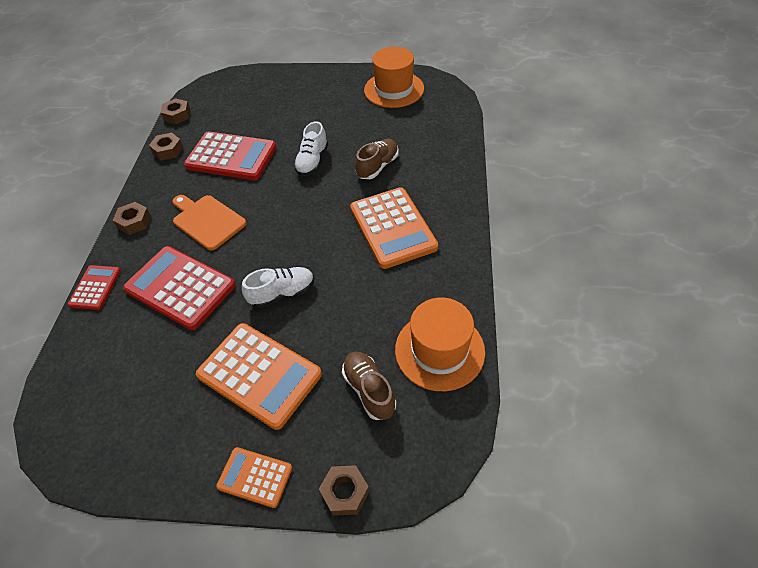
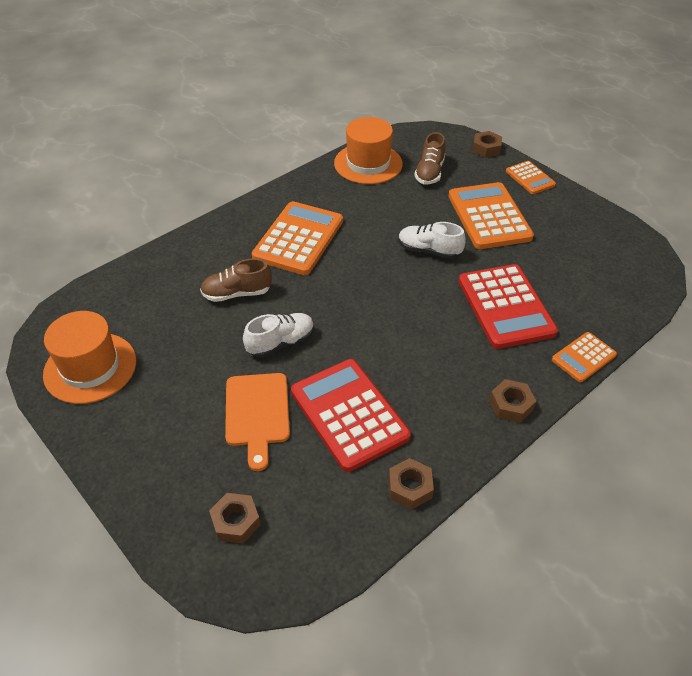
camera: 140 degrees left, 5 degrees down
(95, 288) = (583, 357): red calculator -> orange calculator
(177, 115) = (351, 553): brown nut -> brown nut (235, 522)
(207, 221) = (437, 352): orange cutting board -> orange cutting board (257, 413)

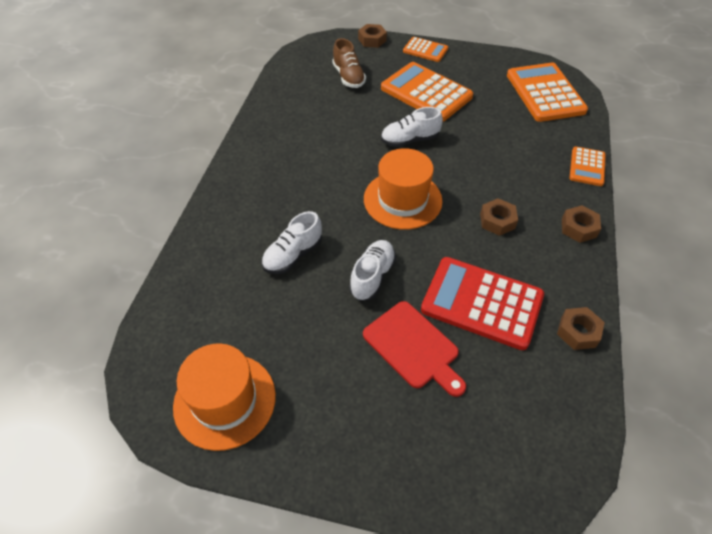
camera: 35 degrees left, 5 degrees up
(235, 522) = (488, 448): brown nut -> brown nut (497, 221)
(237, 293) = (293, 255): brown shoe -> white shoe
(257, 413) = (413, 347): orange cutting board -> red cutting board
(298, 239) = (298, 180): orange calculator -> orange calculator (545, 93)
(368, 163) = (292, 90): orange hat -> orange hat (402, 200)
(505, 307) = (504, 156): red calculator -> none

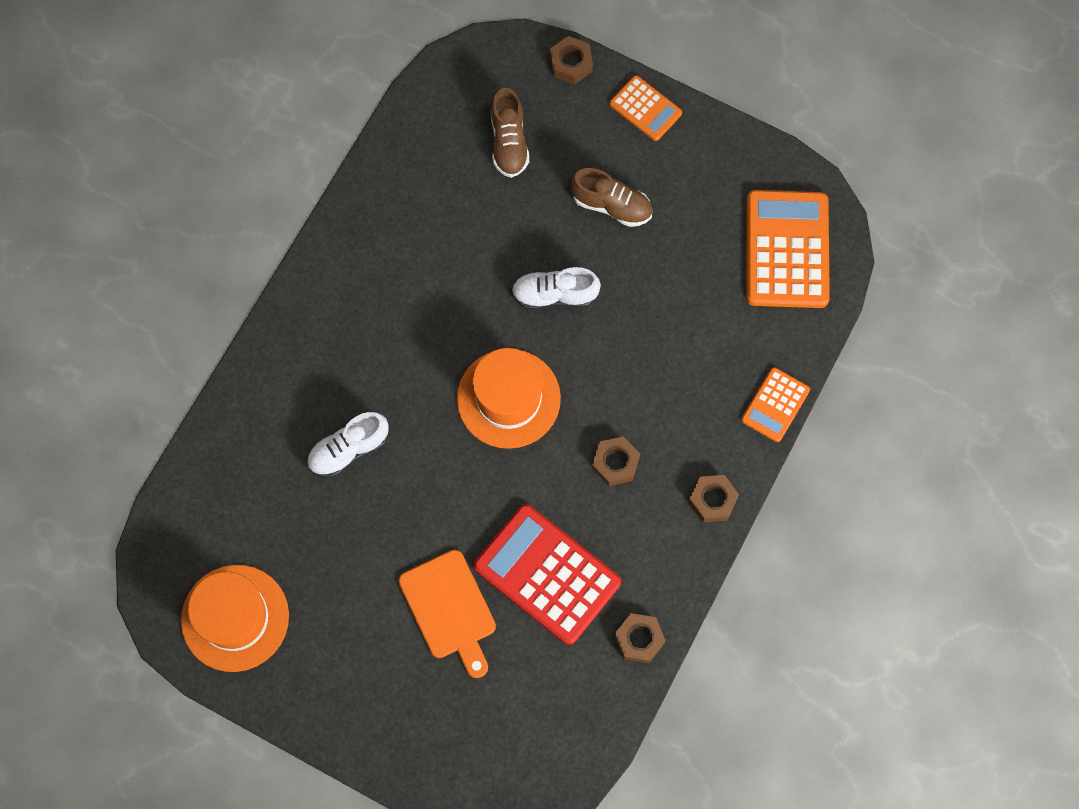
camera: 15 degrees right, 20 degrees up
(372, 276) = (433, 505): white shoe -> none
(413, 347) = (449, 609): red cutting board -> orange cutting board
(426, 93) = (611, 205): orange calculator -> brown shoe

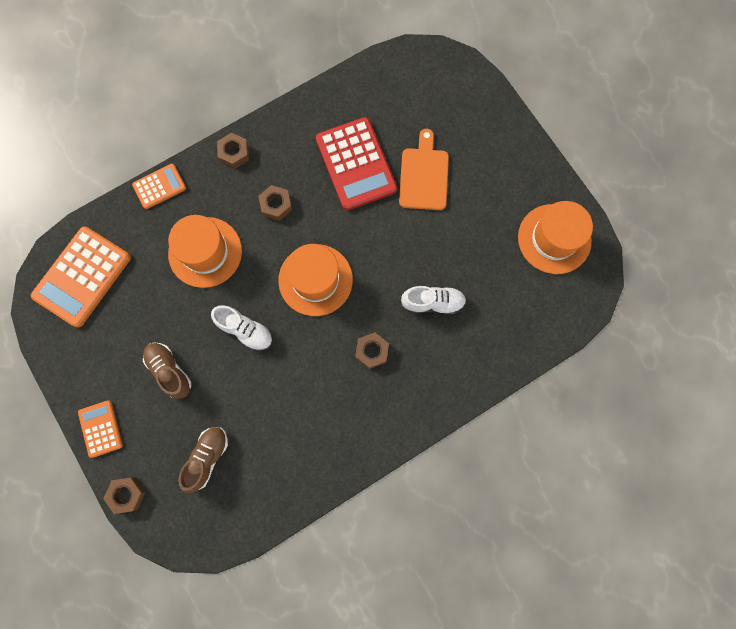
camera: 150 degrees left, 5 degrees up
(639, 639) = (326, 102): brown nut -> brown nut (372, 351)
(663, 357) = (205, 252): none -> orange hat

